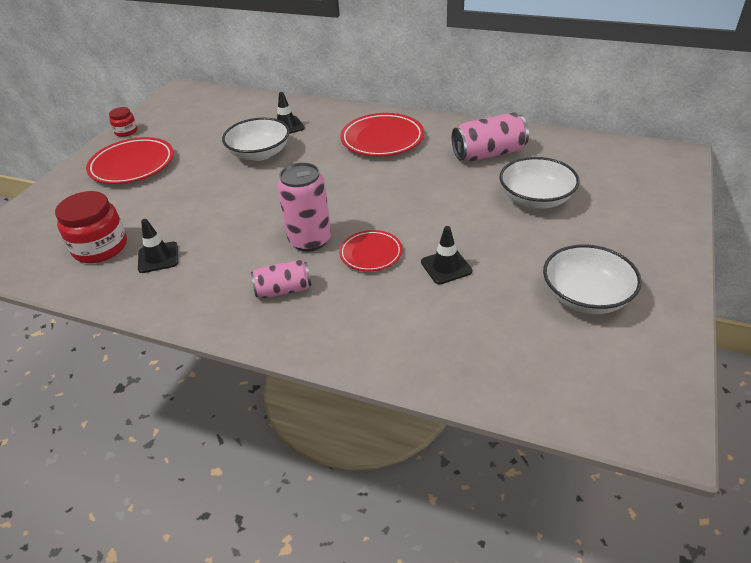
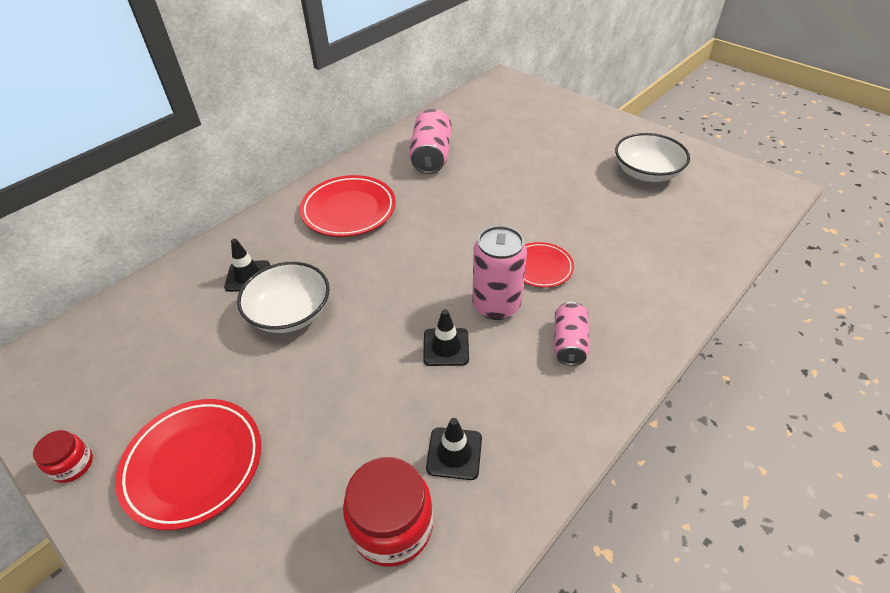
camera: 70 degrees left, 5 degrees up
(446, 267) = (582, 228): black traffic cone -> black traffic cone (446, 347)
(536, 199) = (516, 155): white bowl -> none

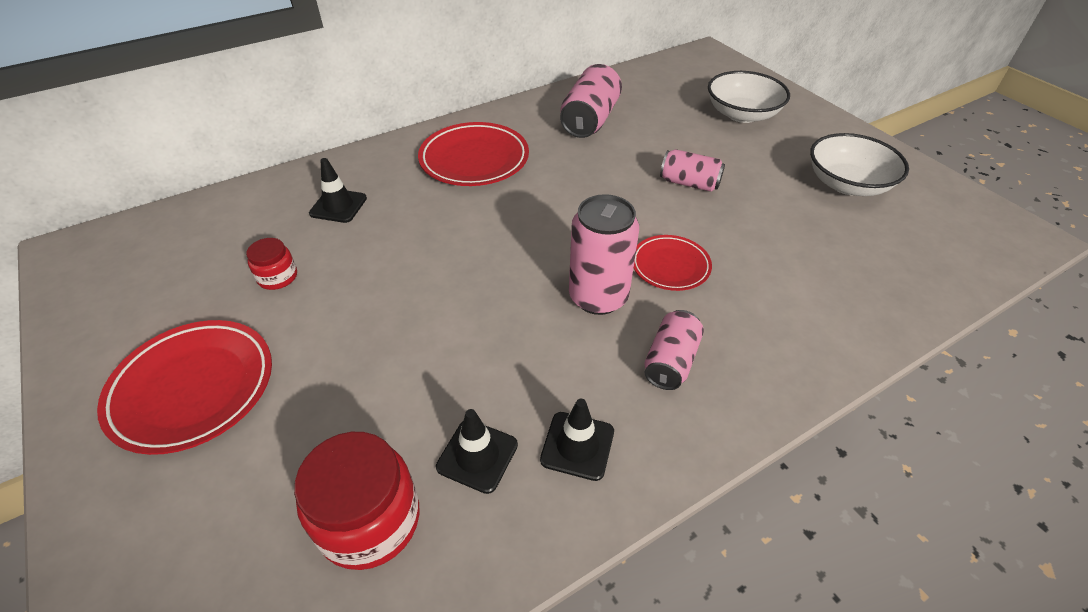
camera: 15 degrees right, 0 degrees up
(72, 465) = (79, 356): red jar -> red jar (277, 277)
(290, 313) = (364, 253): white bowl -> white bowl (742, 114)
(446, 347) = (519, 330): black traffic cone -> black traffic cone (577, 445)
(530, 196) = (689, 183): none -> pink can

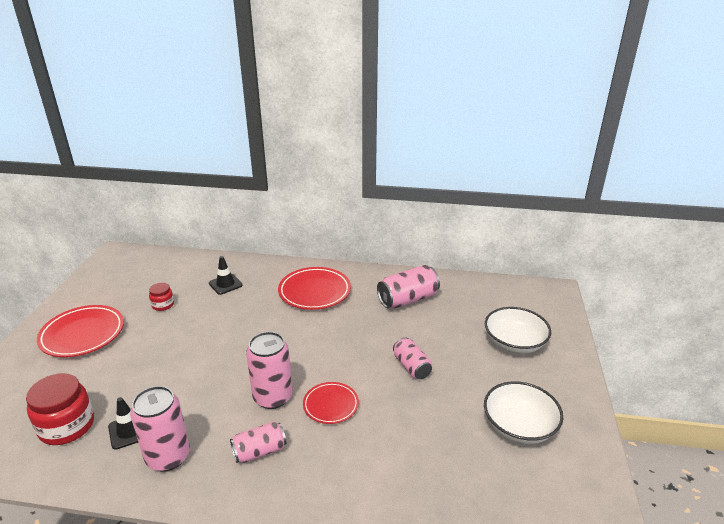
camera: 40 degrees right, 15 degrees down
(577, 445) = (168, 457): black traffic cone -> pink can

